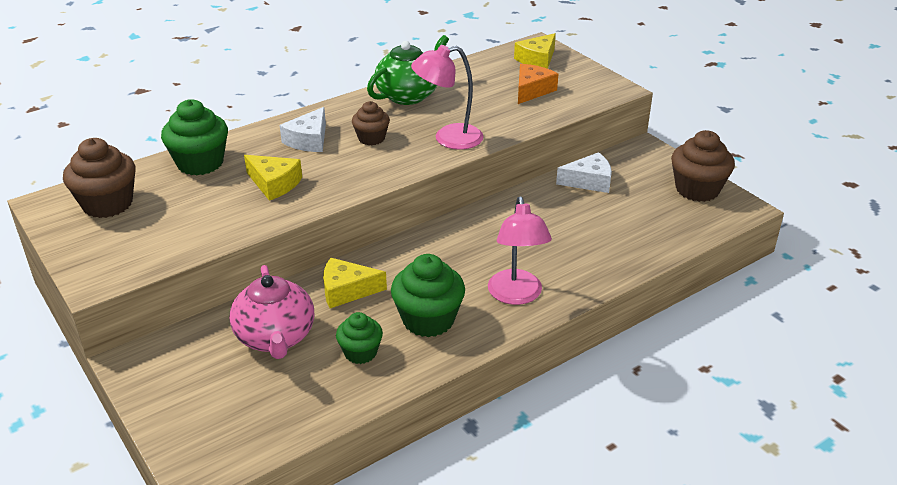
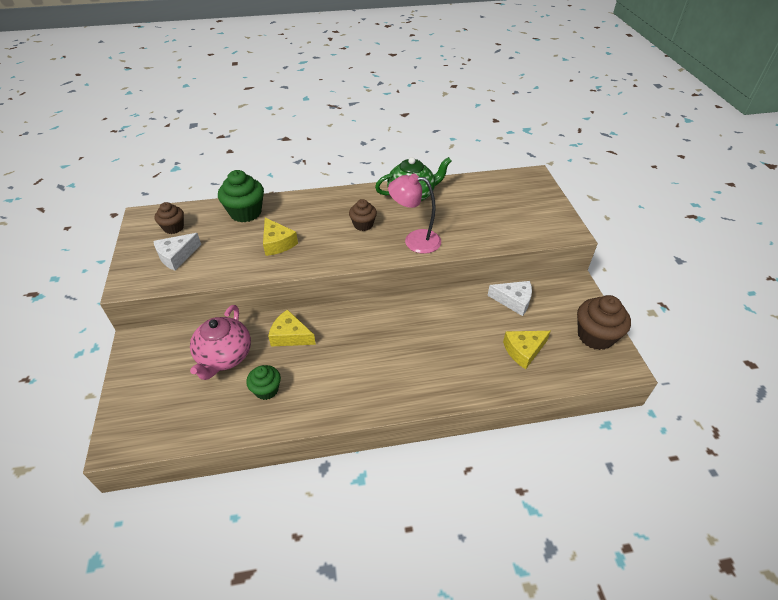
camera: 25 degrees right, 10 degrees up
(107, 204) = (173, 228): brown cupcake -> brown cupcake, size x0.61
(309, 140) = (322, 214): white cheese -> white cheese (177, 256)
(428, 320) = (326, 380): green cupcake -> none
(516, 295) = (398, 383): pink lamp -> none
(532, 90) = (503, 215): orange cheese -> none
(537, 59) = (525, 189): yellow cheese -> yellow cheese (523, 351)

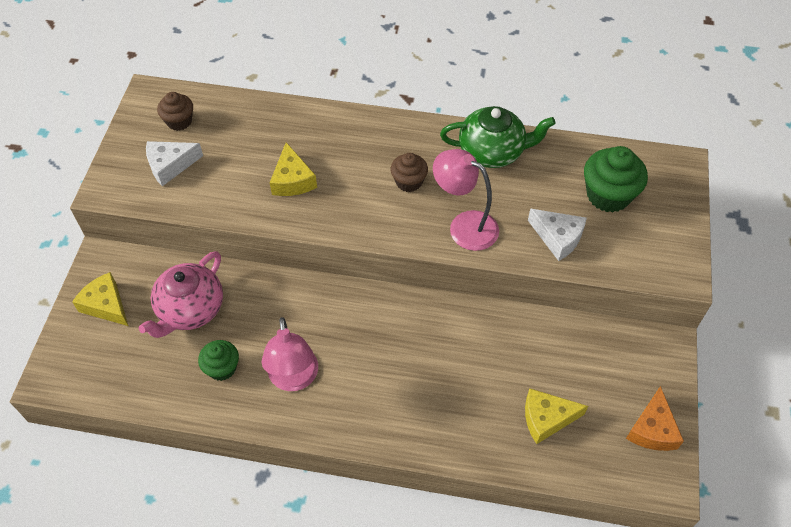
camera: 20 degrees right, 10 degrees up
(245, 212) = (270, 121): green cupcake -> green cupcake (608, 195)
(290, 336) = (273, 306): yellow cheese -> yellow cheese (106, 305)
(328, 380) = (294, 379): none -> pink lamp
(513, 301) = (569, 344): white cheese -> white cheese (558, 238)
(595, 336) = (652, 429): brown cupcake -> orange cheese

